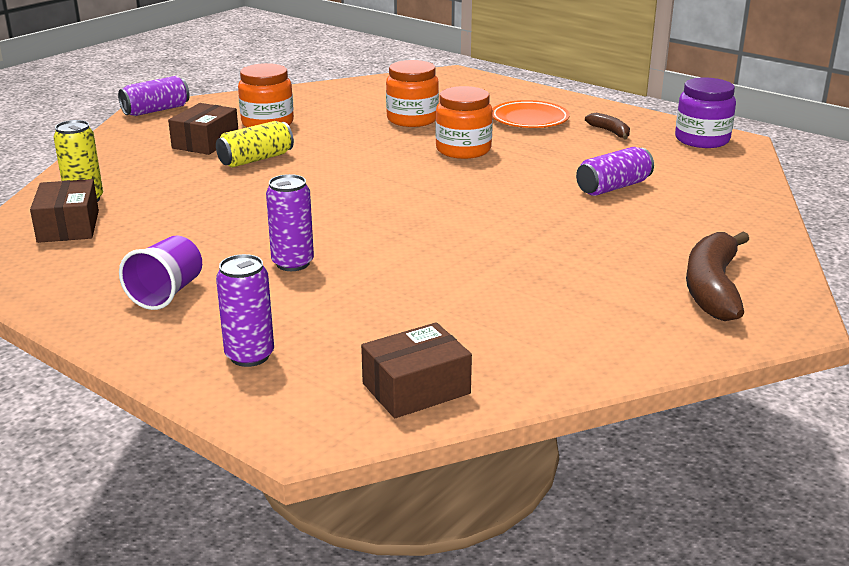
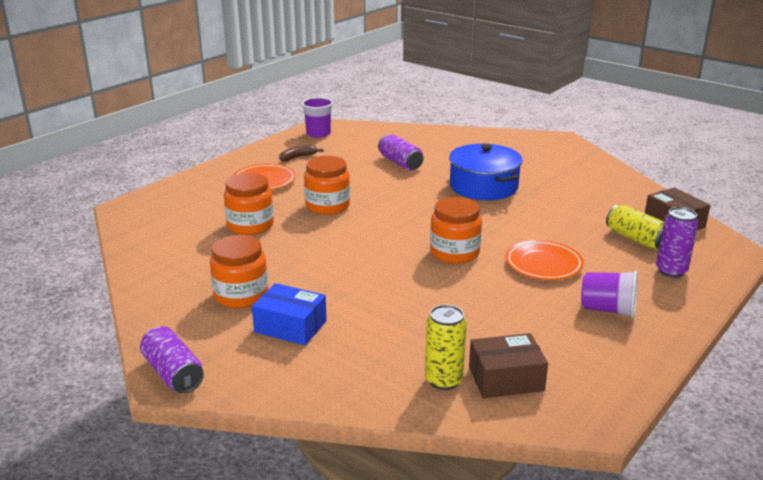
camera: 90 degrees left, 0 degrees up
(205, 142) = (290, 326): brown box -> blue box
(256, 159) = (341, 294): yellow can -> yellow can (636, 239)
(293, 263) = (543, 264): purple can -> orange plate
(334, 213) = (454, 253): none -> orange jar
(540, 239) = (483, 186): none -> blue pot
(702, 139) = (318, 134): purple jar -> purple cup
(712, 288) = (532, 150): brown banana -> none

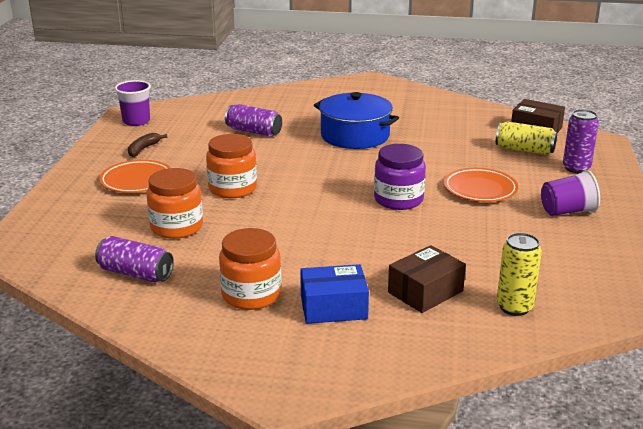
camera: 30 degrees left, 0 degrees up
(173, 373) = (275, 387): purple can -> purple can (135, 273)
(454, 253) = (398, 199): orange jar -> purple jar
(506, 379) = (558, 289): brown box -> brown box (425, 292)

